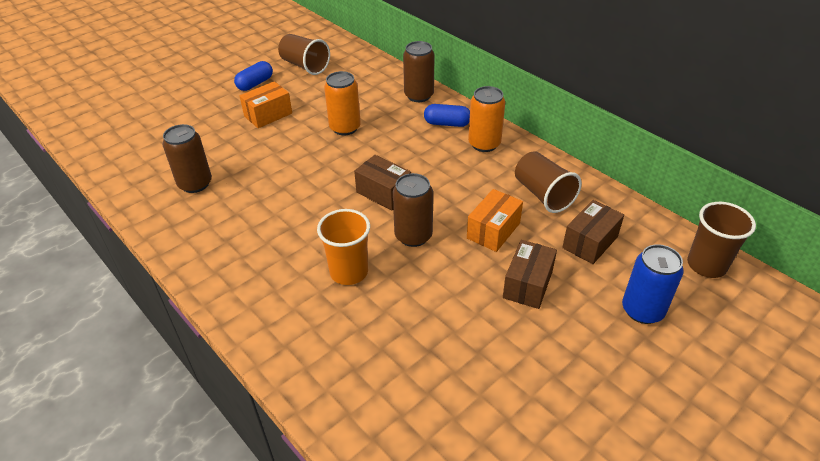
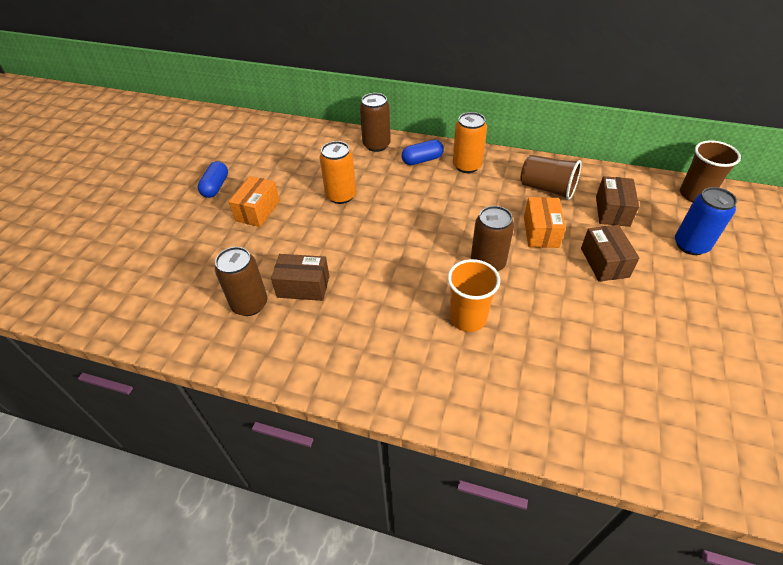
camera: 30 degrees left, 5 degrees up
(305, 66) = (248, 154): brown cup -> none
(383, 193) = (429, 238): brown box -> brown box (303, 286)

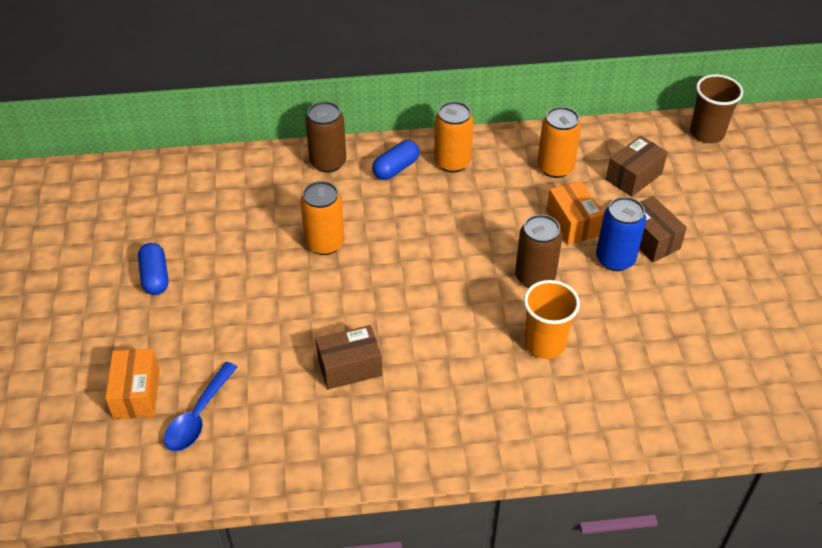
camera: 25 degrees left, 0 degrees up
(177, 286) = (198, 416): none -> blue spoon
(250, 304) = (301, 407): brown can -> none
(258, 211) = (233, 293): orange box -> orange box (137, 393)
(547, 188) = (555, 167): brown cup -> orange can
(612, 211) = (633, 176): brown box -> brown box turned 60 degrees clockwise
(691, 245) = (723, 194): blue can -> blue can (615, 259)

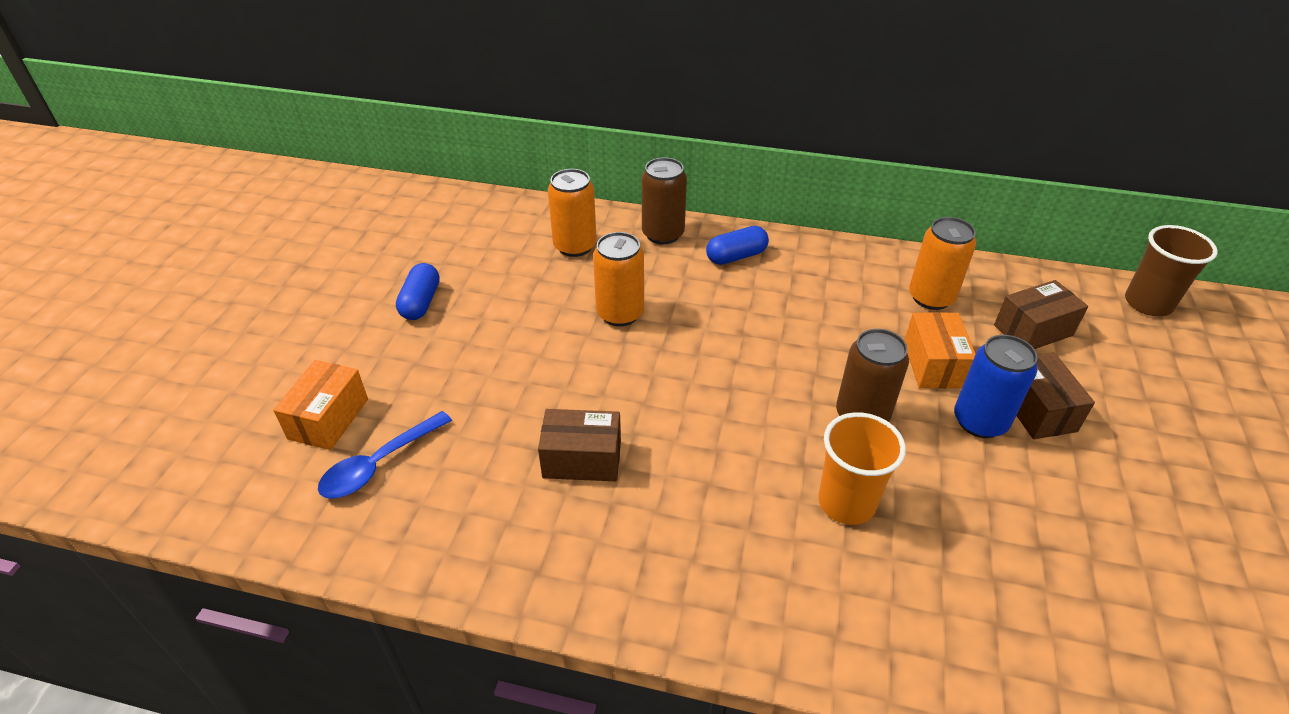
camera: 20 degrees right, 5 degrees down
(452, 162) = (805, 264): orange can -> orange can (575, 246)

